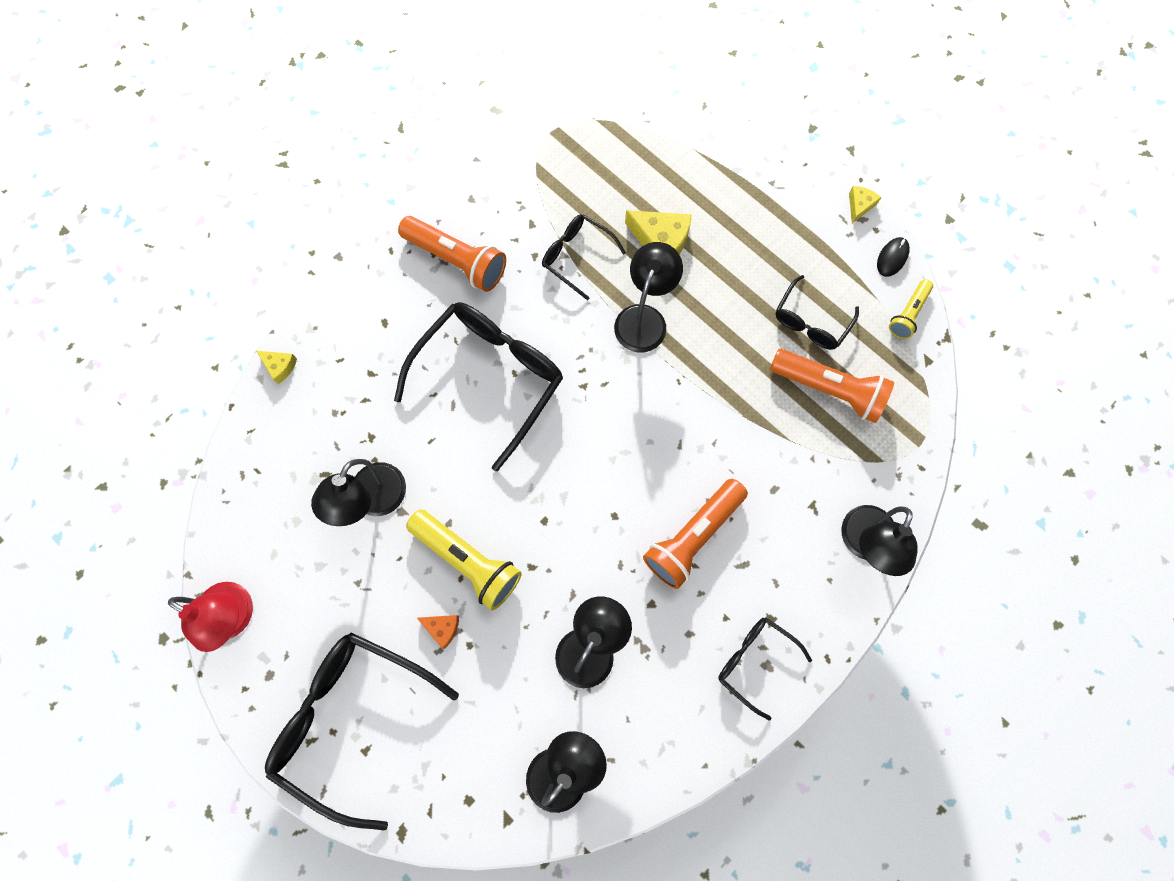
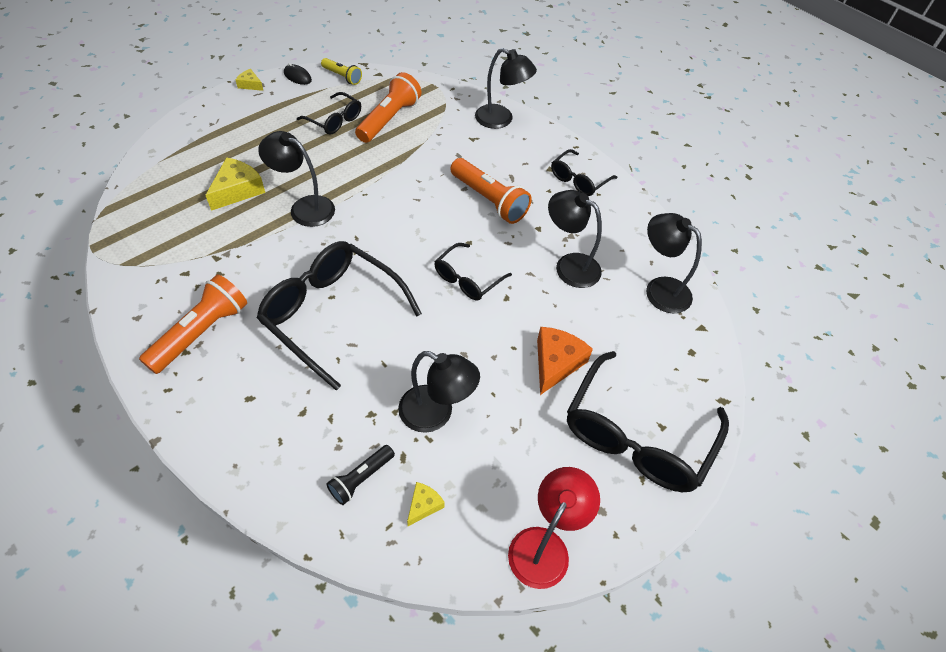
camera: 90 degrees left, 20 degrees down
(280, 366) = (271, 502): yellow cheese -> yellow cheese (423, 505)
(302, 439) = (361, 478): none -> black flashlight
(442, 628) = (556, 363): orange cheese -> orange cheese, size x1.84
(468, 561) = (499, 341): yellow flashlight -> none
(577, 257) = (232, 244): black glasses -> black glasses (467, 279)

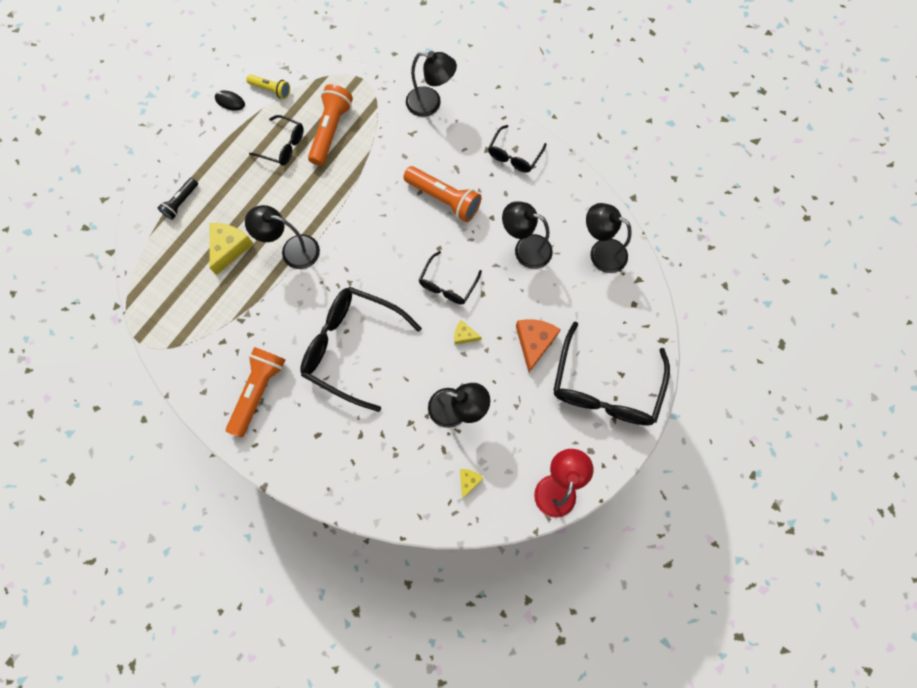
camera: 10 degrees left, 20 degrees up
(250, 85) = (191, 124): yellow cheese -> yellow cheese (464, 335)
(361, 478) = (419, 474): black flashlight -> black flashlight (181, 202)

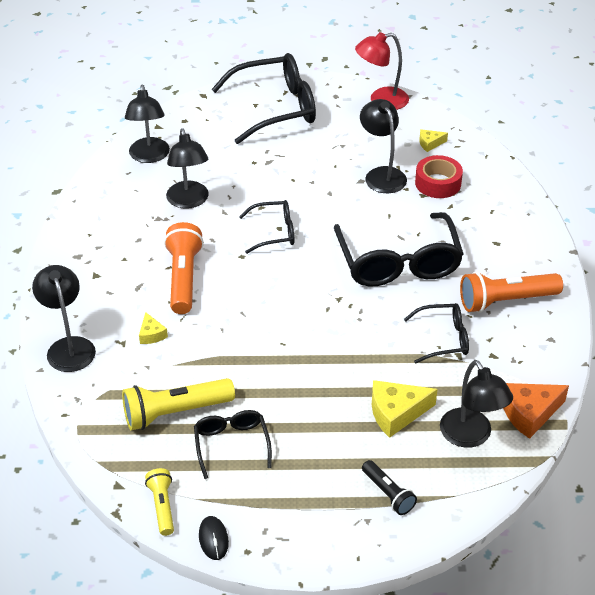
camera: 125 degrees left, 30 degrees down
(181, 202) = (388, 494): black flashlight -> black flashlight turned 60 degrees clockwise
(292, 250) = (348, 360): black lamp -> black lamp (471, 436)
(331, 131) = (175, 412): orange flashlight -> yellow flashlight
(415, 446) = (438, 183): none -> red tape
(464, 335) = (312, 200): yellow cheese -> yellow cheese (151, 334)
(514, 155) = (87, 253): black glasses -> black glasses (443, 339)
(534, 342) = (276, 158): orange cheese -> orange cheese (529, 413)

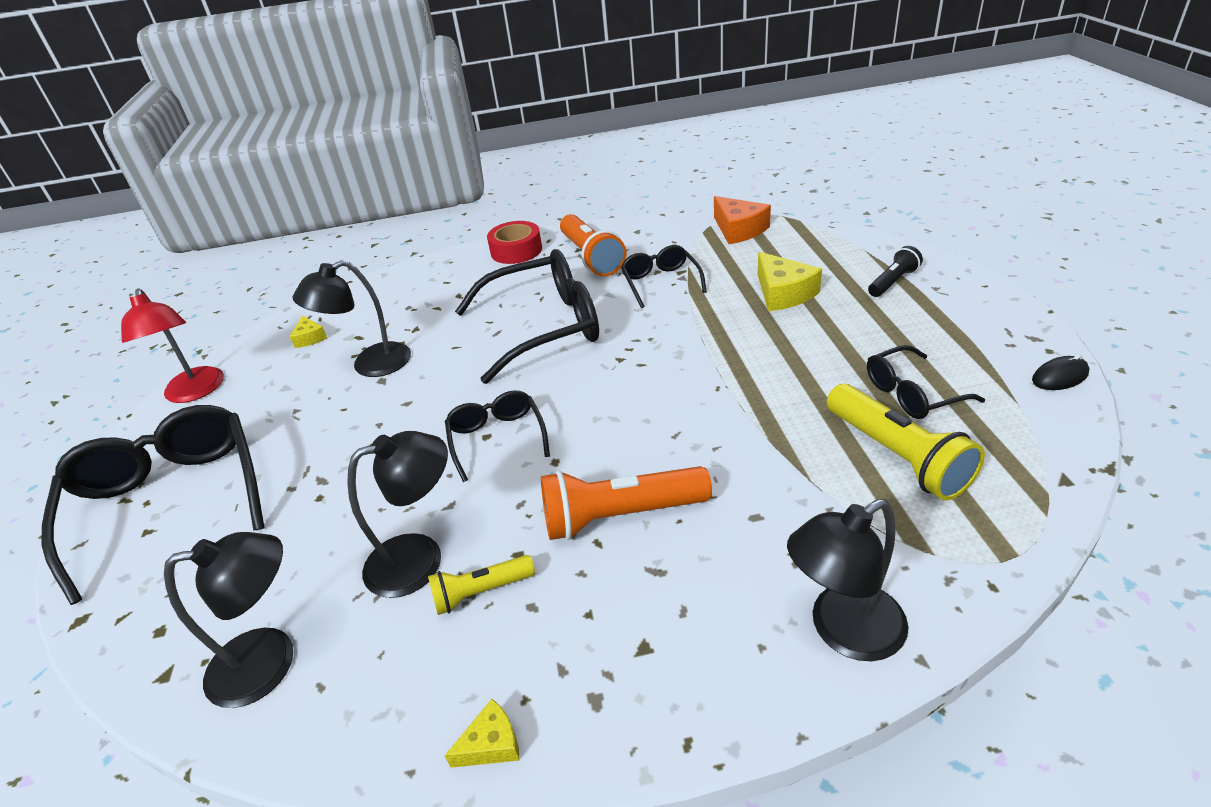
camera: 95 degrees left, 5 degrees down
(151, 334) = (760, 522): yellow cheese -> yellow cheese (491, 744)
(162, 506) = (1056, 428): yellow flashlight -> yellow flashlight (481, 592)
(438, 183) = (393, 321): red tape -> red tape (516, 250)
(471, 436) = (786, 252): black lamp -> none

